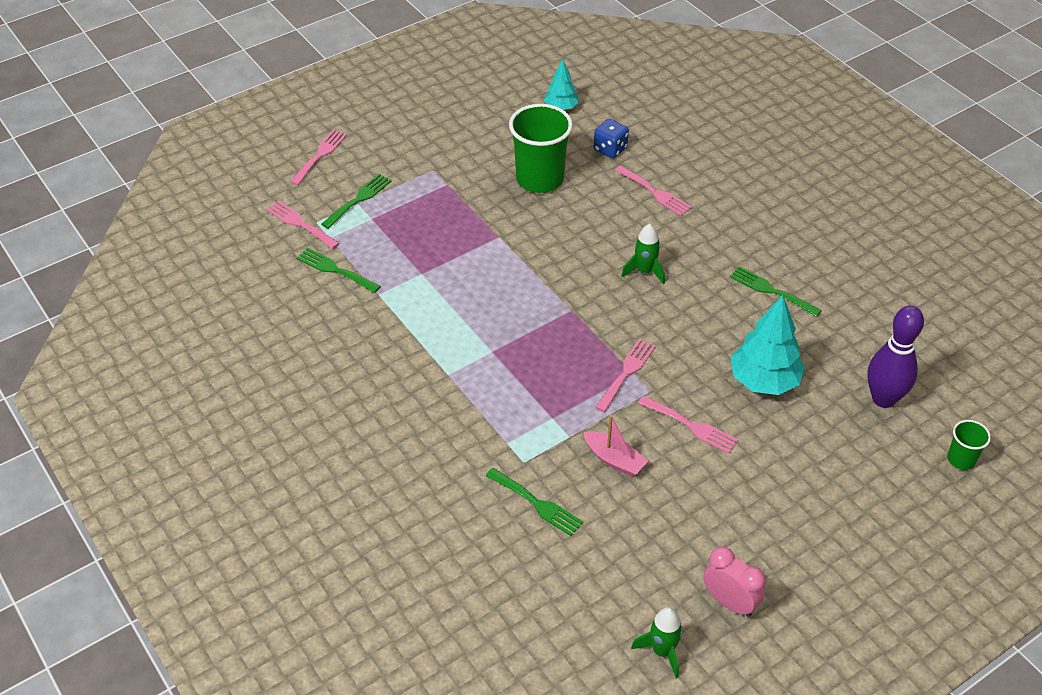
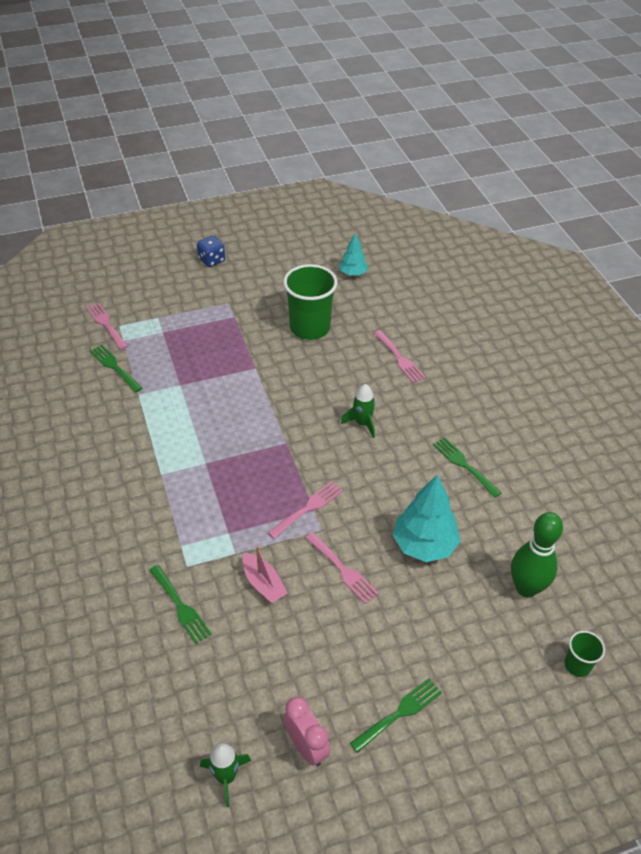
camera: 15 degrees right, 0 degrees up
(320, 155) = (147, 274): pink fork -> none
(359, 199) = (160, 314): green fork -> green fork (399, 713)
(610, 149) = (378, 315): blue dice -> blue dice (211, 260)
(883, 399) = (526, 588): purple bowling pin -> green bowling pin

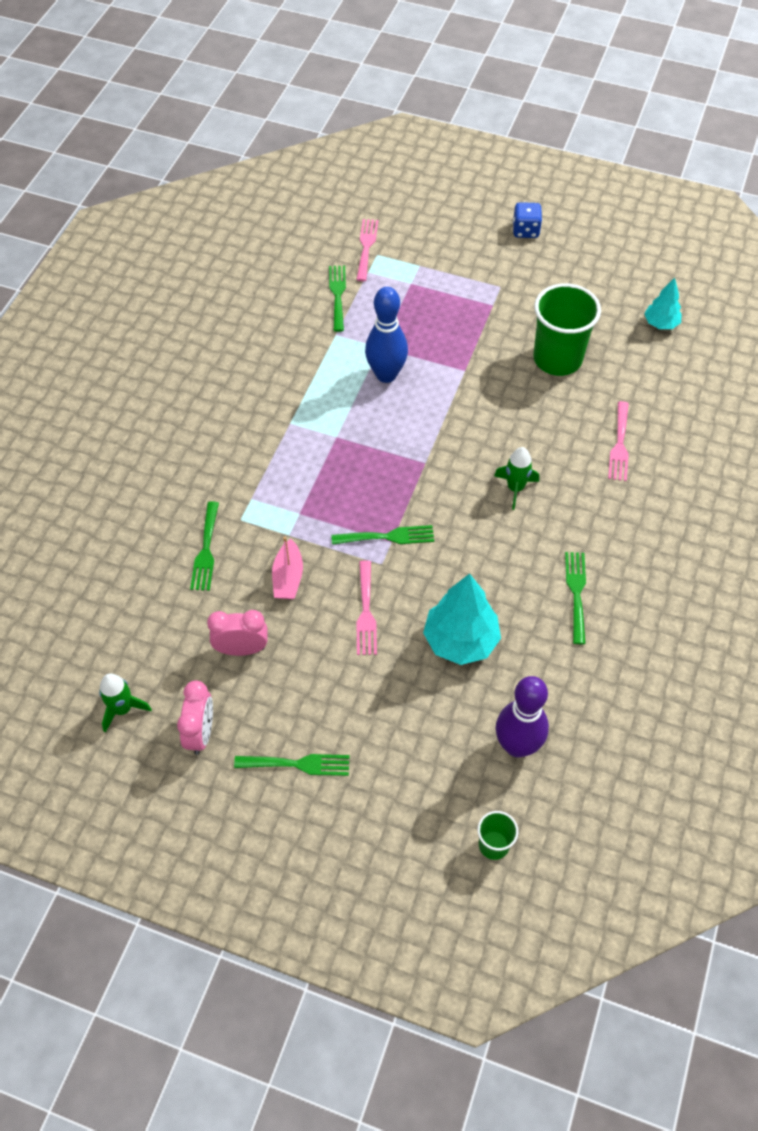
camera: 40 degrees right, 10 degrees up
(202, 401) = (386, 375): none -> blue bowling pin
(278, 660) = (242, 649): none -> pink clock
(308, 508) = (388, 537): pink fork -> green fork
(526, 588) = (517, 746): green bowling pin -> purple bowling pin

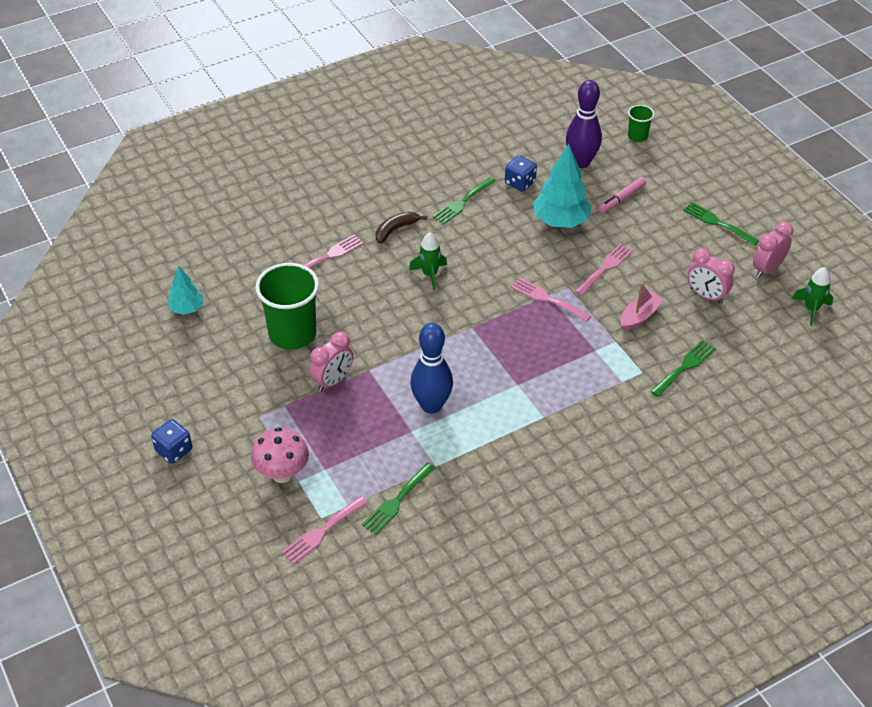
camera: 140 degrees left, 10 degrees down
(388, 537) = (547, 299): green fork -> pink fork
(427, 721) = (621, 199): none -> pink marker
(435, 262) = (282, 474): none -> pink mushroom
(481, 344) = (333, 381): none -> pink clock
(549, 663) = (520, 183): none -> blue dice
(598, 514) = (396, 229): none -> brown banana

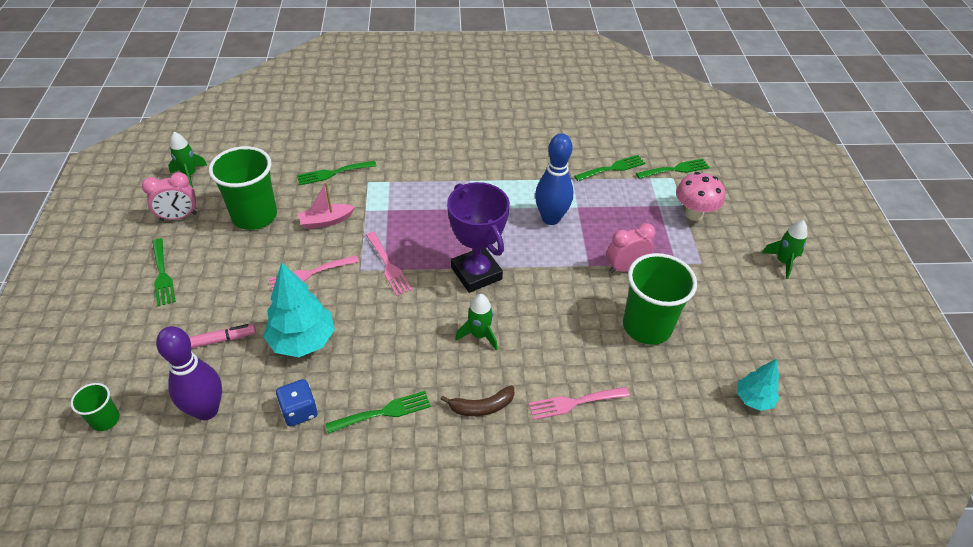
camera: 155 degrees left, 0 degrees up
(174, 450) = (783, 262): blue dice -> green rocket
(322, 532) = (675, 169): pink fork -> green fork
(467, 322) = (476, 273): none -> purple trophy
(706, 295) = (254, 216): pink clock -> green cup

